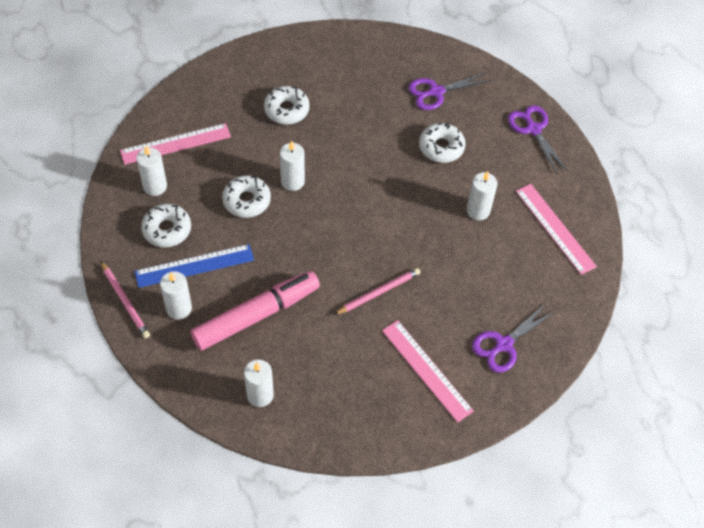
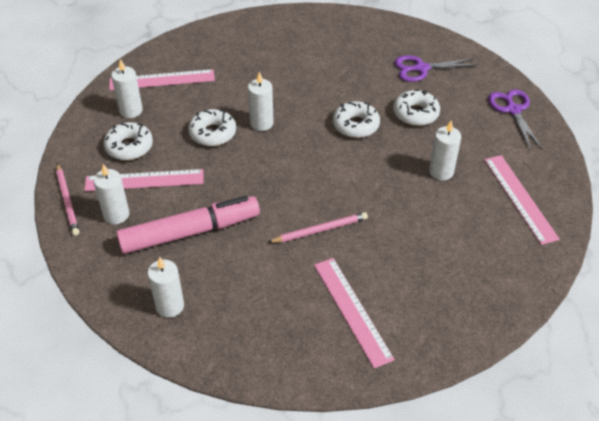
camera: 15 degrees right, 10 degrees down
(194, 266) = (144, 180): blue ruler -> pink ruler
(286, 110) = (273, 66): white donut -> white donut (355, 125)
(504, 344) = (442, 299): purple scissors -> none

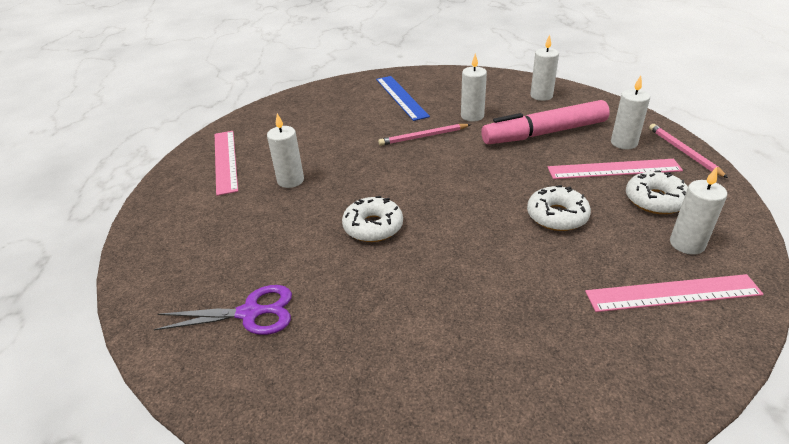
camera: 175 degrees left, 10 degrees down
(261, 123) = (496, 228): white candle -> white candle (472, 116)
(352, 310) = (401, 97): pink ruler -> blue ruler
(415, 113) = (290, 242): white donut -> none
(513, 110) = (161, 247): purple scissors -> none

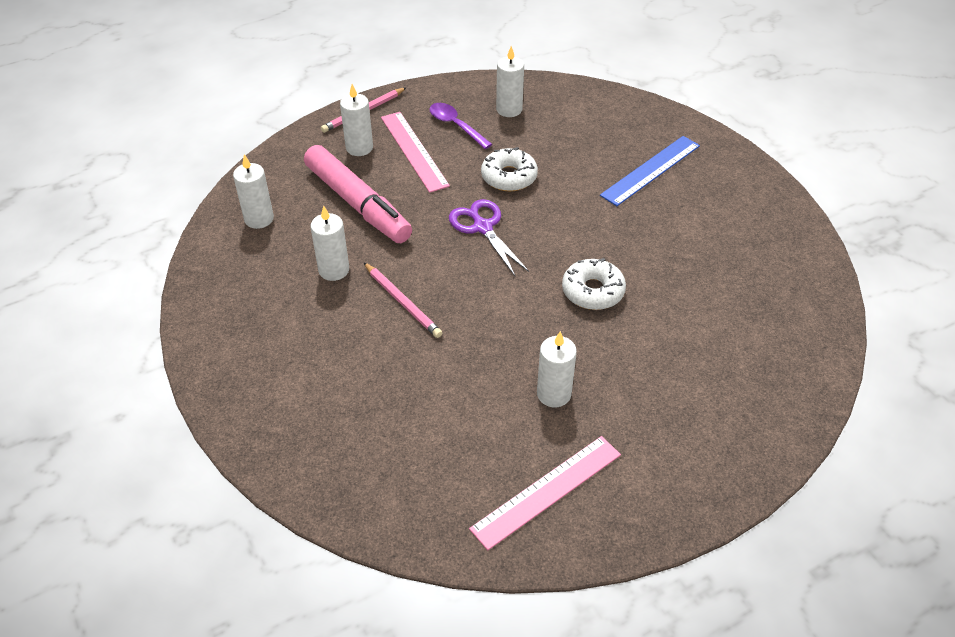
camera: 115 degrees left, 10 degrees up
(250, 313) = (749, 332): purple scissors -> purple scissors (483, 227)
(401, 97) = (296, 357): blue ruler -> blue ruler (651, 170)
(655, 200) = (455, 126): white donut -> purple spoon
(672, 293) = (570, 115): pink ruler -> none

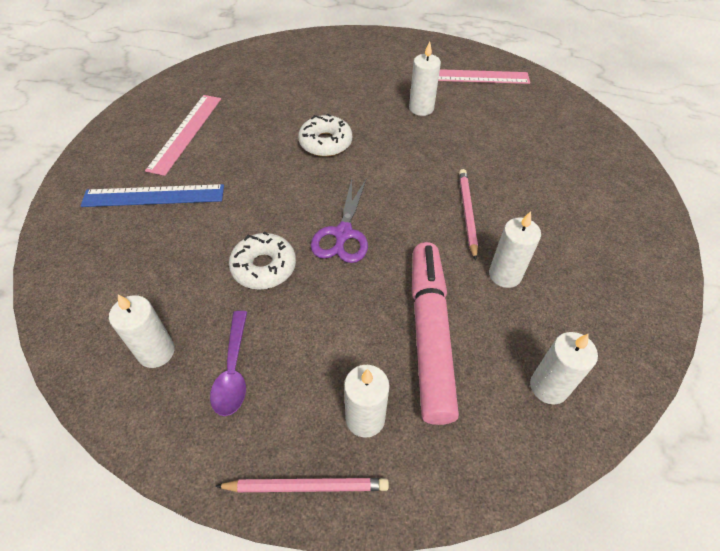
camera: 140 degrees left, 5 degrees up
(414, 151) = (312, 366): pink ruler -> pink ruler (185, 133)

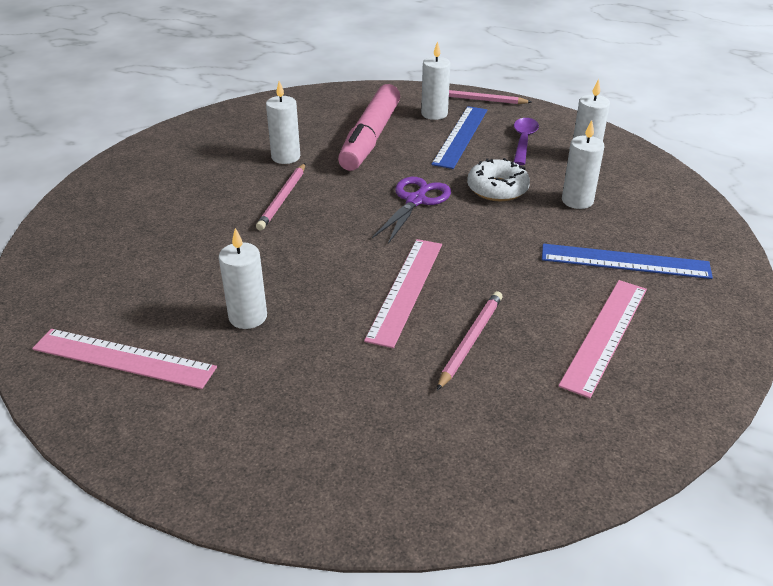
camera: 165 degrees left, 15 degrees down
(275, 116) = (470, 340): none -> pink pencil
(317, 364) = (460, 136): none -> blue ruler
(325, 143) = (406, 290): white donut -> pink ruler
(548, 387) = (305, 110): white candle -> white candle (577, 201)

